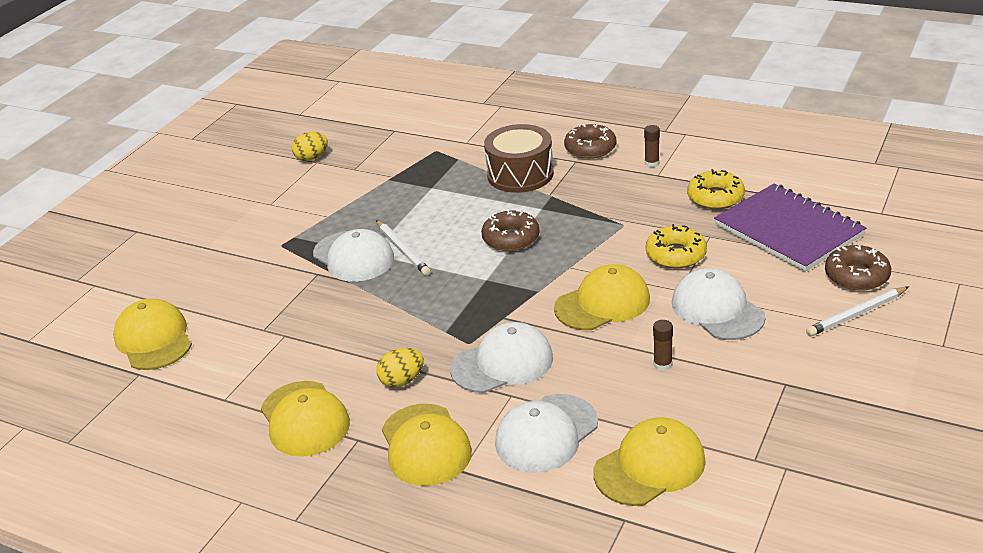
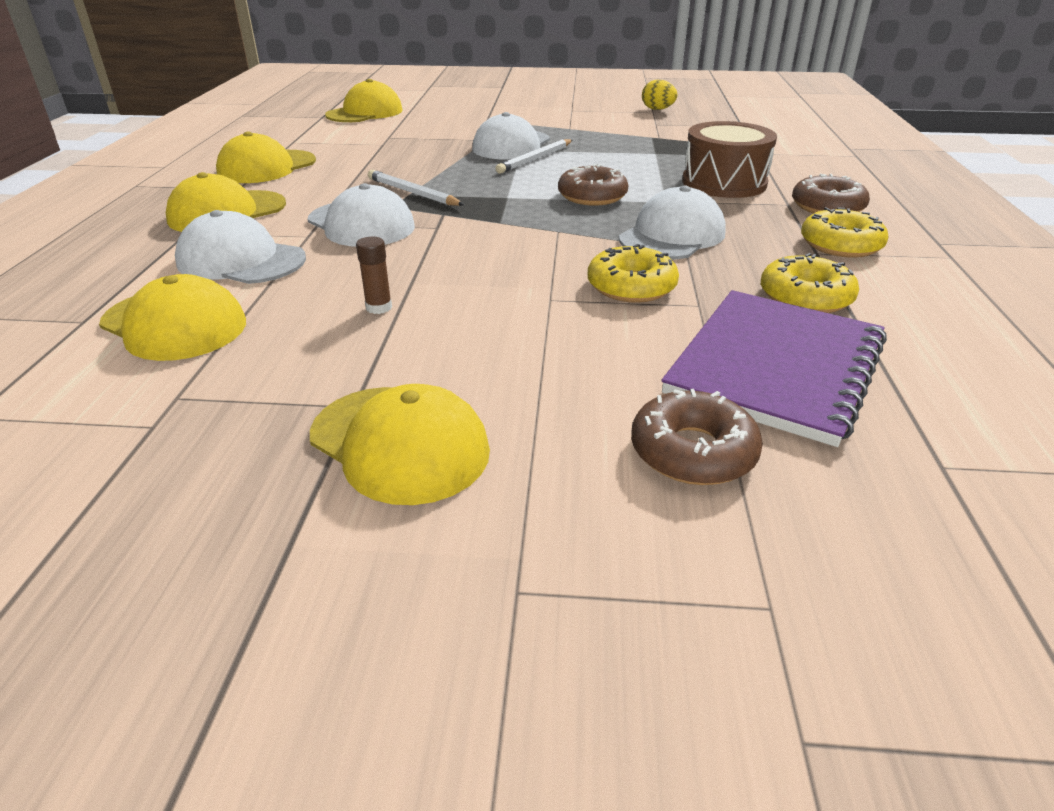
camera: 65 degrees right, 0 degrees up
(402, 381) = (324, 190): yellow egg -> none
(602, 303) = (493, 257): yellow cap -> yellow cap (399, 443)
(652, 163) = (840, 245): brown glue stick -> yellow donut
(717, 309) = (517, 330): white cap -> white cap (672, 235)
(856, 314) = (570, 461): white pencil -> white pencil (412, 193)

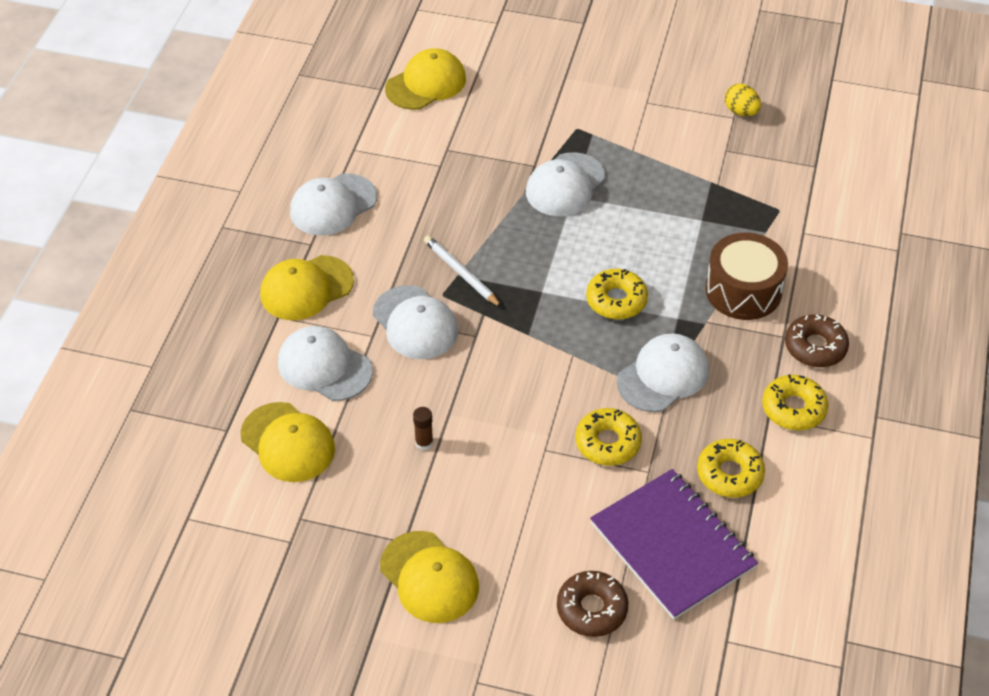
camera: 10 degrees right, 15 degrees up
(267, 167) = (333, 205): yellow cap -> white cap
(535, 159) = (582, 219): white pencil -> none
(592, 196) = (616, 300): brown donut -> yellow donut
(776, 367) = (672, 545): purple notebook -> purple notebook turned 75 degrees counterclockwise

